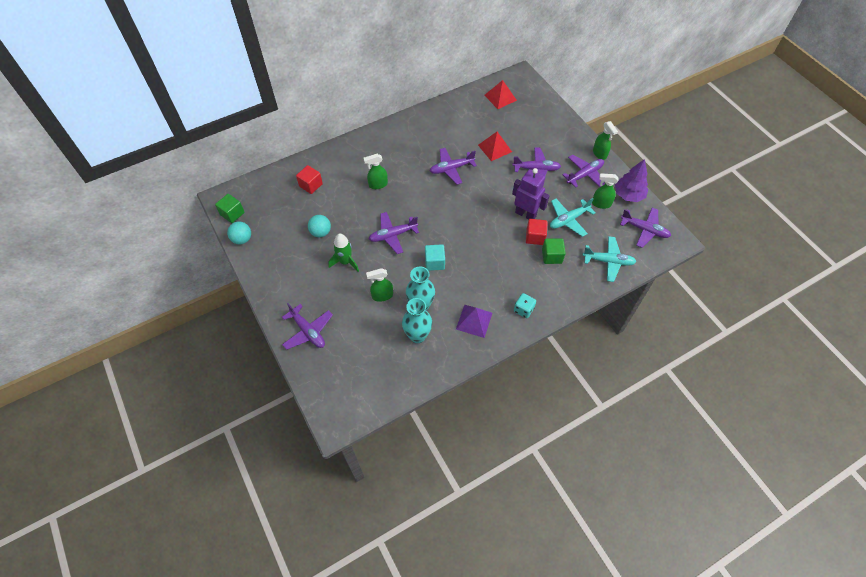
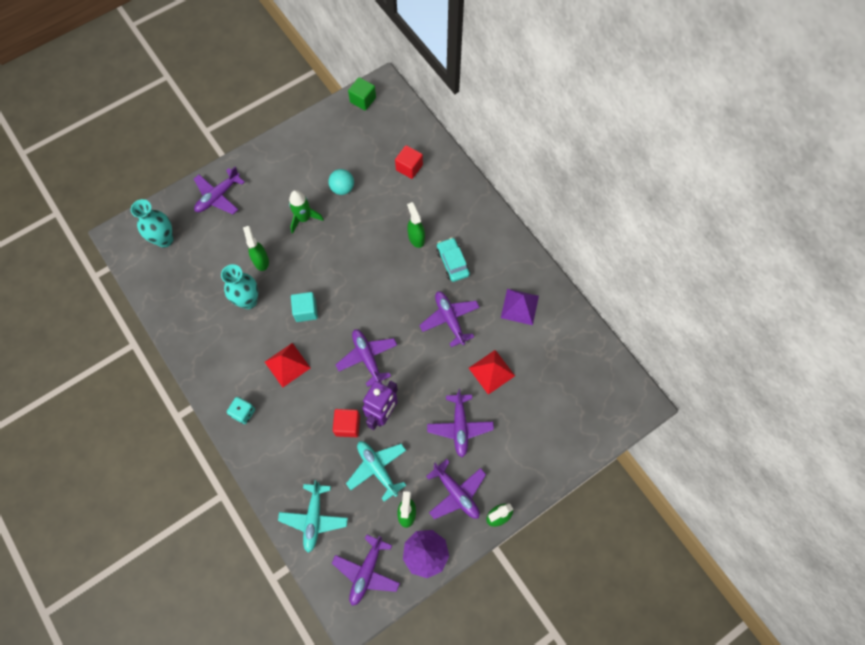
camera: 85 degrees right, 10 degrees up
(242, 239) = (329, 116): turquoise ball -> none
(393, 235) = (342, 262): purple plane -> purple plane (367, 358)
(403, 163) = (452, 262): none -> turquoise car
(417, 336) = (211, 301): turquoise vase -> turquoise vase (164, 240)
(474, 320) = (229, 358): purple pyramid -> purple pyramid (519, 306)
(500, 97) = (589, 376): red pyramid -> red pyramid (287, 365)
(551, 256) = (319, 446): green cube -> none

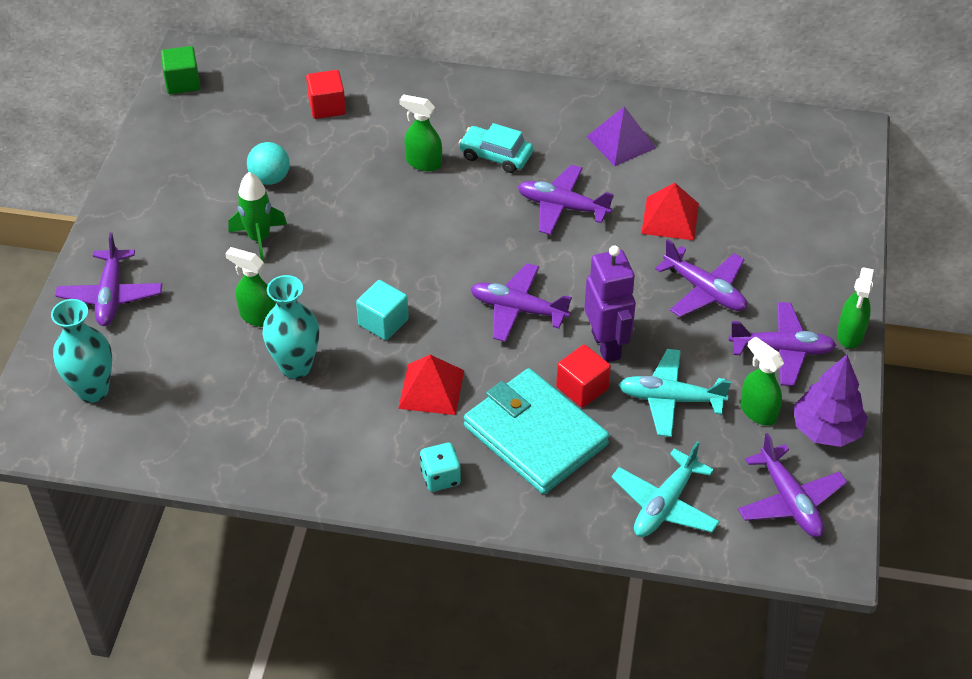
camera: 45 degrees left, 20 degrees down
(302, 430) = (535, 435): none -> turquoise wallet
(314, 518) = (665, 504): turquoise plane -> turquoise plane turned 75 degrees clockwise

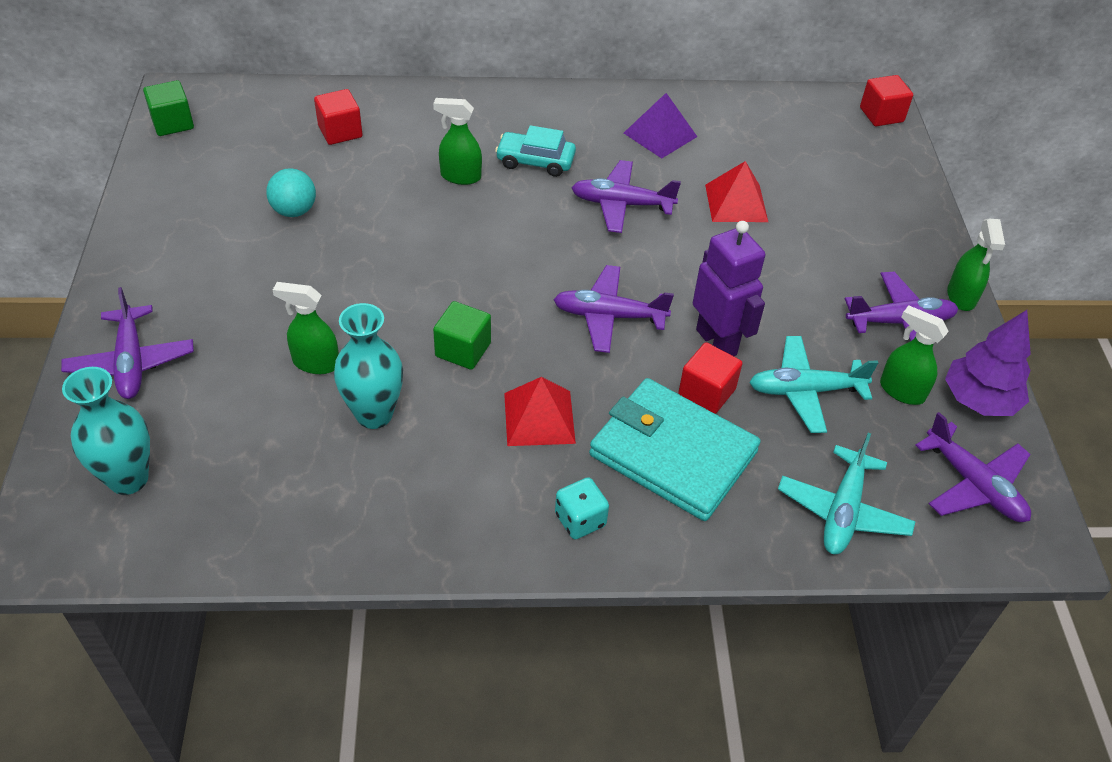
camera: 15 degrees left, 0 degrees up
(259, 239) = (297, 276): green rocket -> none
(383, 322) = (463, 350): turquoise cube -> green cube
(704, 291) = (798, 271): purple plane -> none
(847, 145) = (881, 115): none -> red cube

